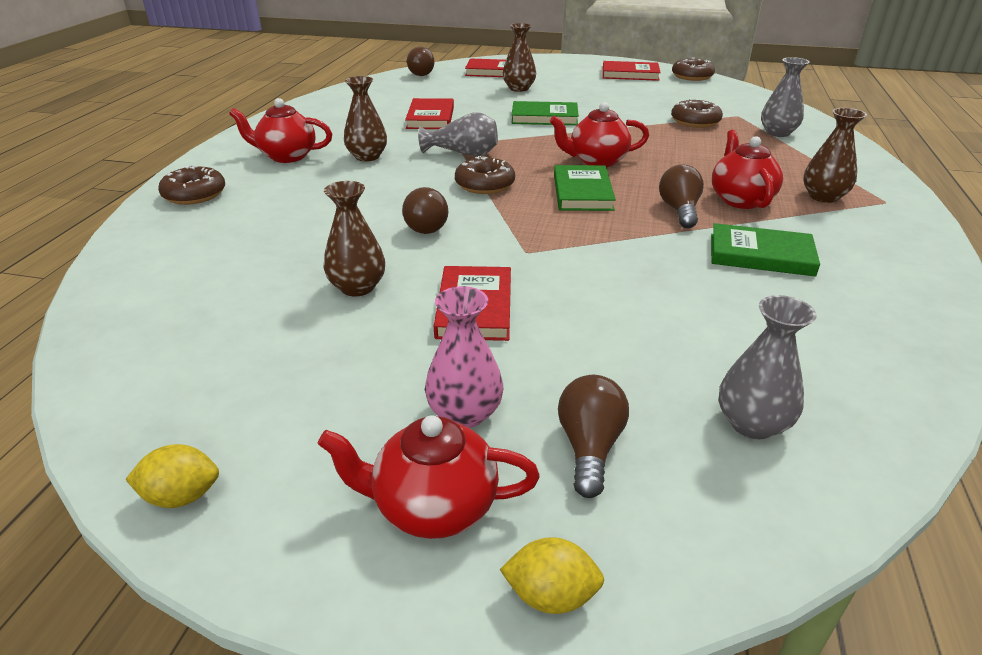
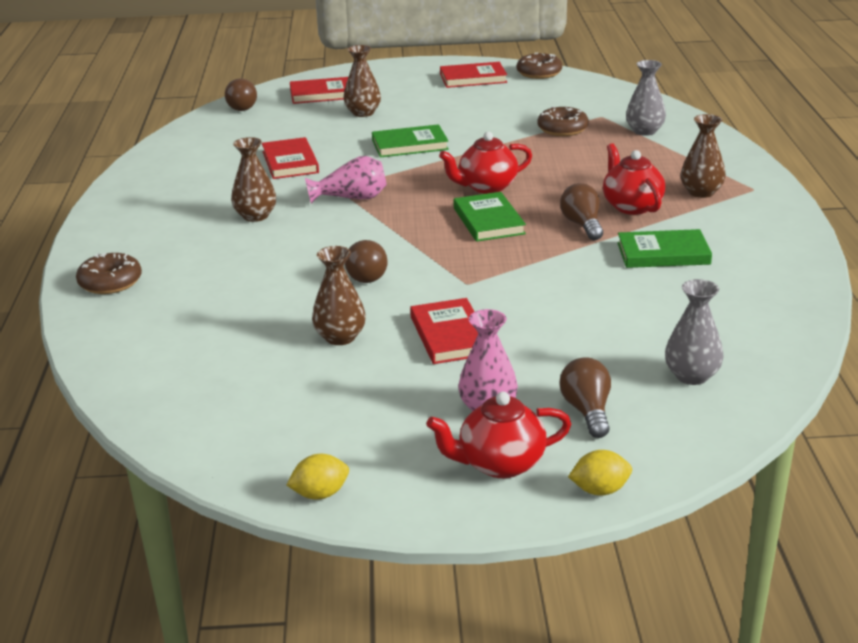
camera: 15 degrees left, 5 degrees down
(286, 156) = (170, 228): red teapot -> none
(463, 154) = (352, 198): grey vase -> pink vase
(484, 184) = (393, 227): brown donut -> none

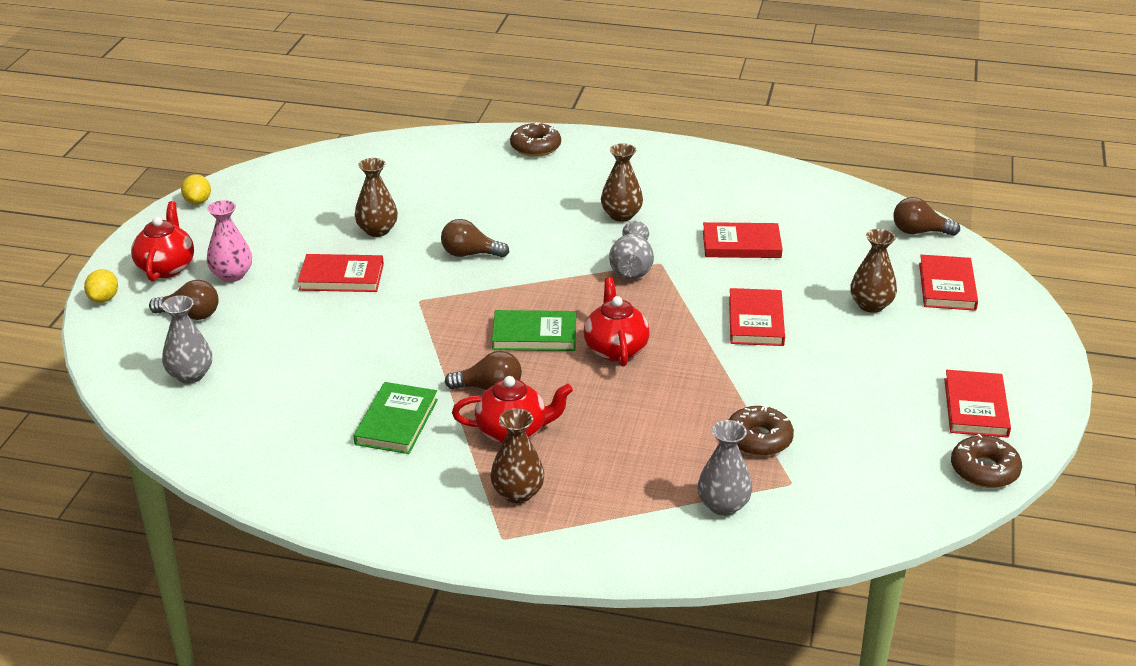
camera: 105 degrees right, 5 degrees up
(352, 198) = (632, 267): pink vase -> grey vase
(410, 145) = (755, 321): green book -> red book

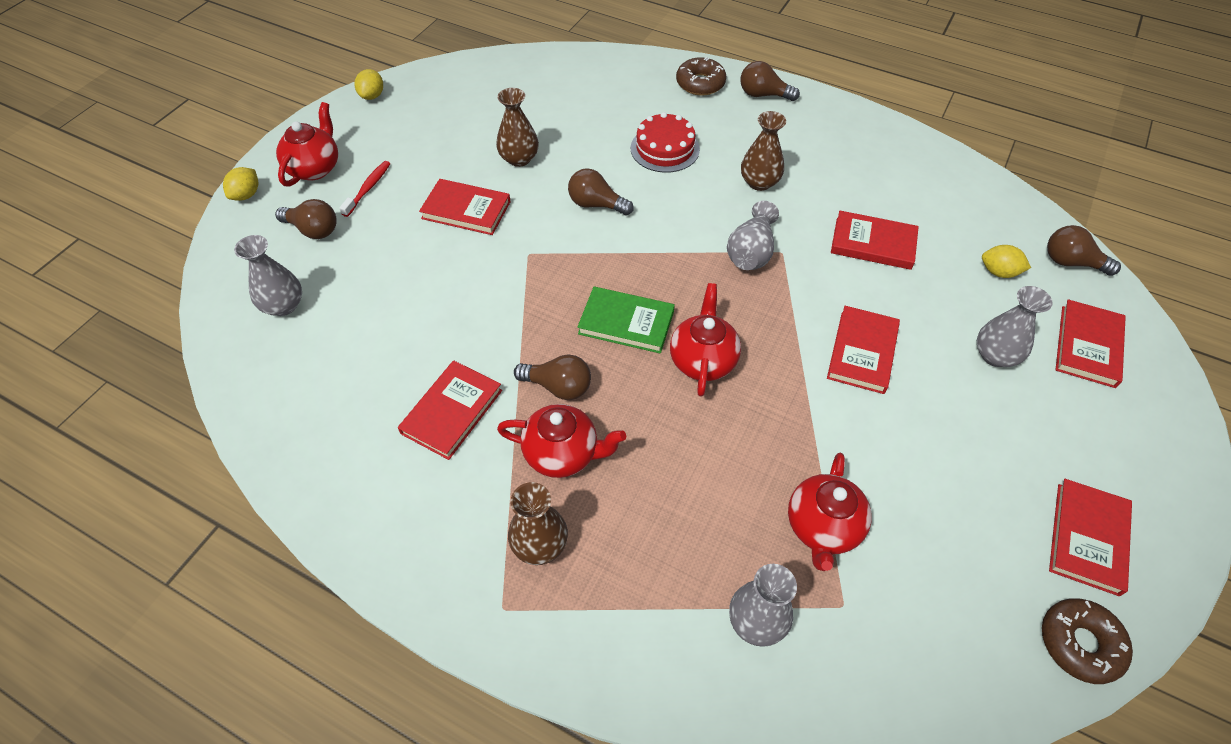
camera: 15 degrees right, 20 degrees up
(232, 275) = (368, 188): pink vase -> red toothbrush
(397, 422) = (452, 412): green book -> red book
(520, 202) = (665, 148): none -> red cake
(601, 148) = (763, 95): none -> brown light bulb
(758, 439) = (822, 527): brown donut -> red teapot
(859, 248) = (999, 272): none -> yellow lemon
(871, 305) = (995, 355): brown vase -> grey vase

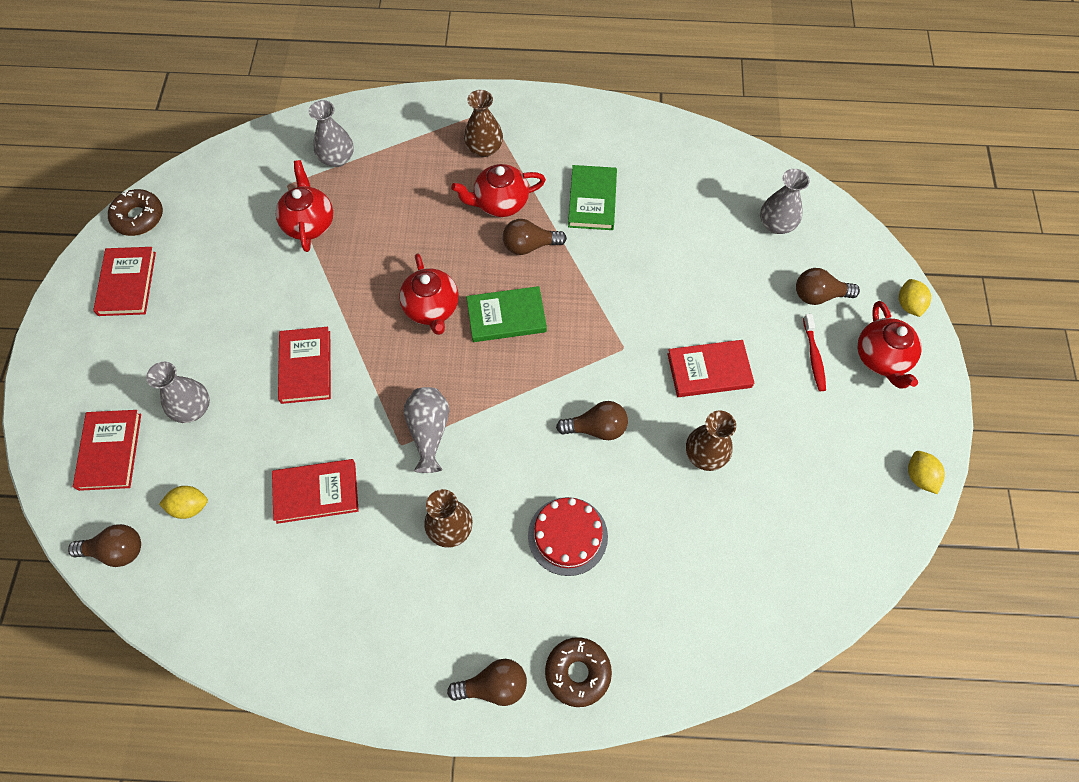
camera: 155 degrees right, 10 degrees up
(452, 412) = (592, 200): red book -> green book

